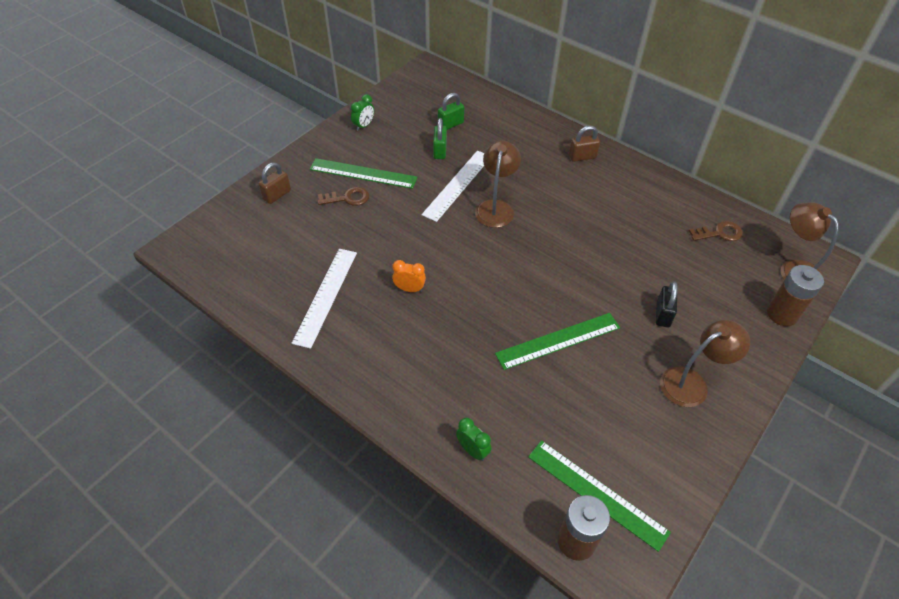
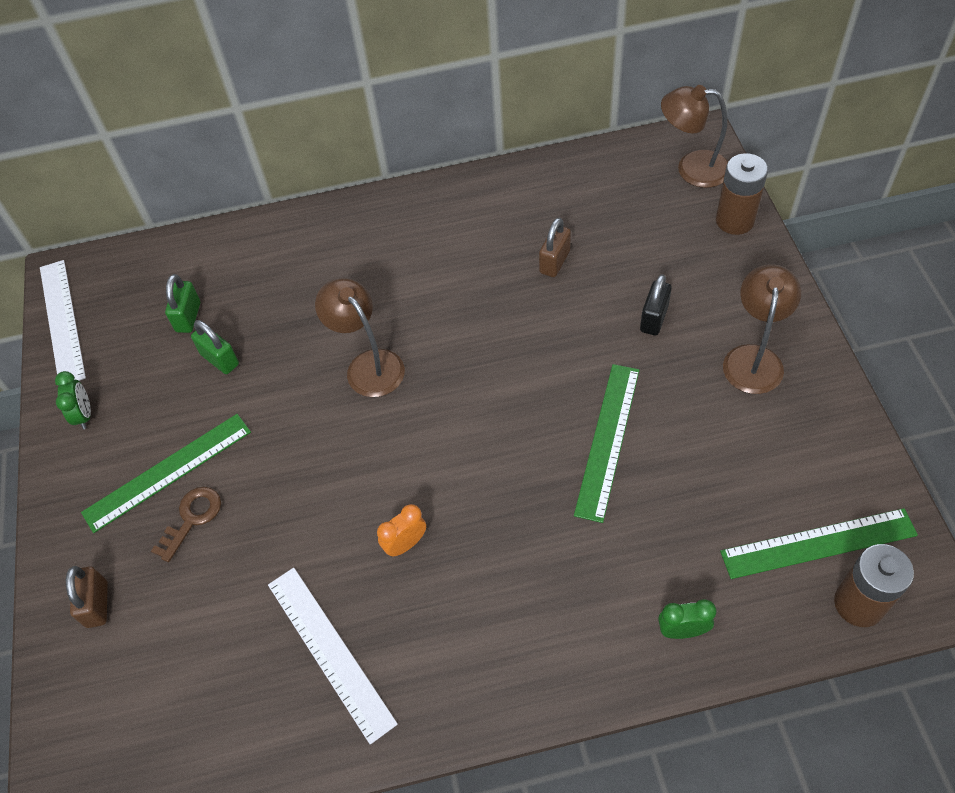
camera: 45 degrees left, 5 degrees up
(457, 185) = (294, 379): white ruler -> white ruler (62, 321)
(582, 157) = (377, 226): brown padlock -> brown padlock (554, 262)
(662, 314) = (654, 318): black padlock -> black padlock turned 60 degrees clockwise
(719, 233) = (596, 190): brown key -> none

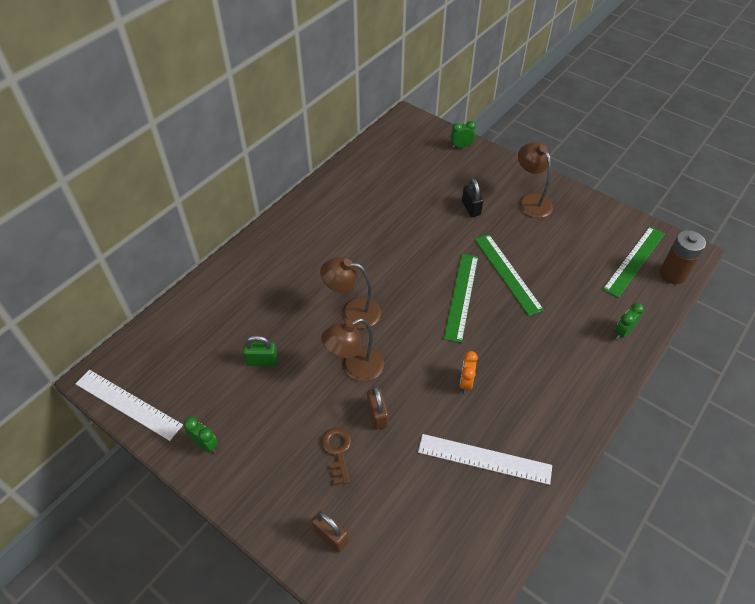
camera: 45 degrees left, 5 degrees down
(168, 472) = (295, 438): green ruler -> green ruler (461, 296)
(188, 317) = (216, 351): green padlock -> none
(554, 262) = (397, 208): brown padlock -> brown padlock (377, 415)
(692, 168) = (417, 133): brown lamp -> brown lamp (355, 368)
(734, 221) = (461, 146): brown battery -> green clock

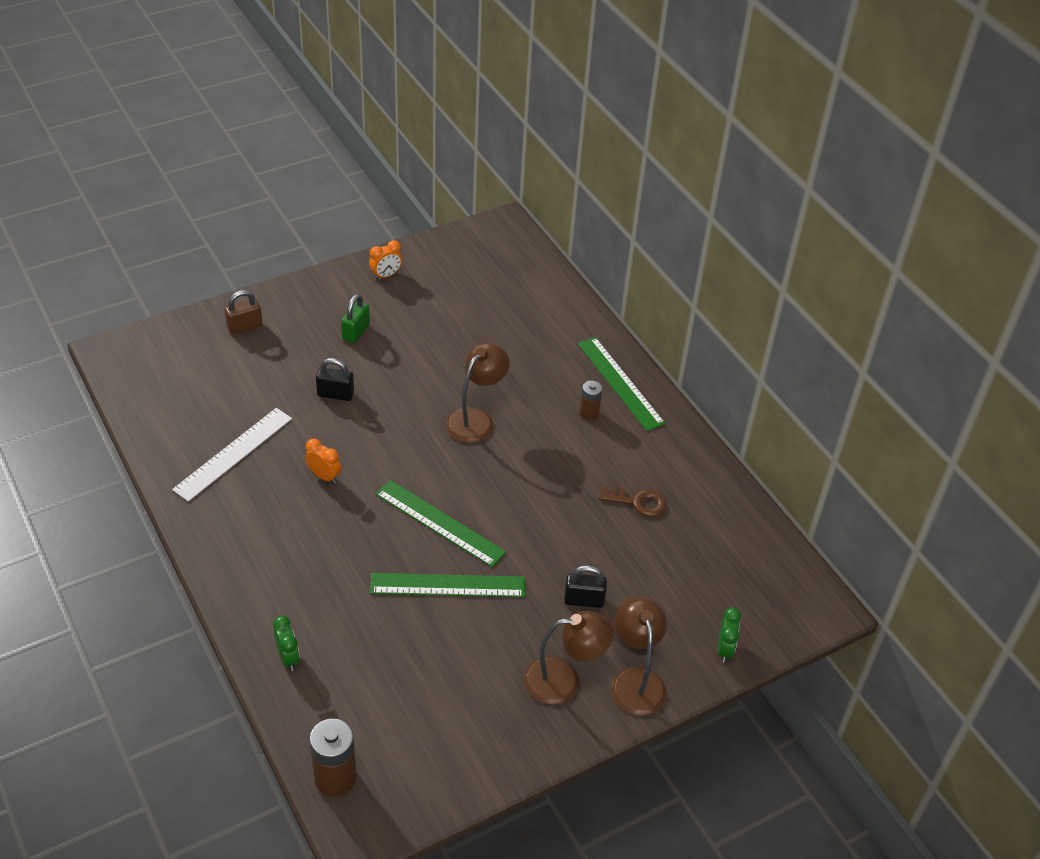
camera: 110 degrees right, 5 degrees down
(128, 404) = (462, 238): white ruler -> none
(205, 445) = (386, 275): green clock -> orange clock
(262, 361) = (454, 332): green padlock -> green padlock (356, 332)
(311, 250) = (589, 413): none -> brown battery
(337, 451) = (317, 355): brown key -> brown key (637, 502)
(355, 368) = (400, 396): brown lamp -> brown lamp (635, 680)
(377, 415) = (335, 394): brown padlock -> black padlock
(634, 261) = (385, 745): green ruler -> green ruler (620, 383)

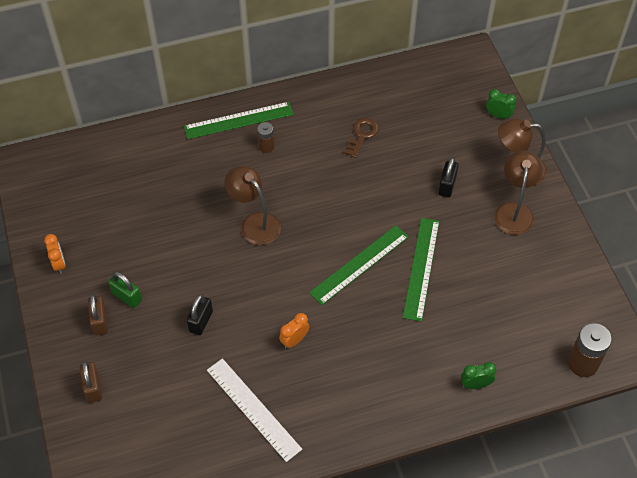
camera: 75 degrees left, 10 degrees up
(322, 317) = (100, 322): none -> brown padlock

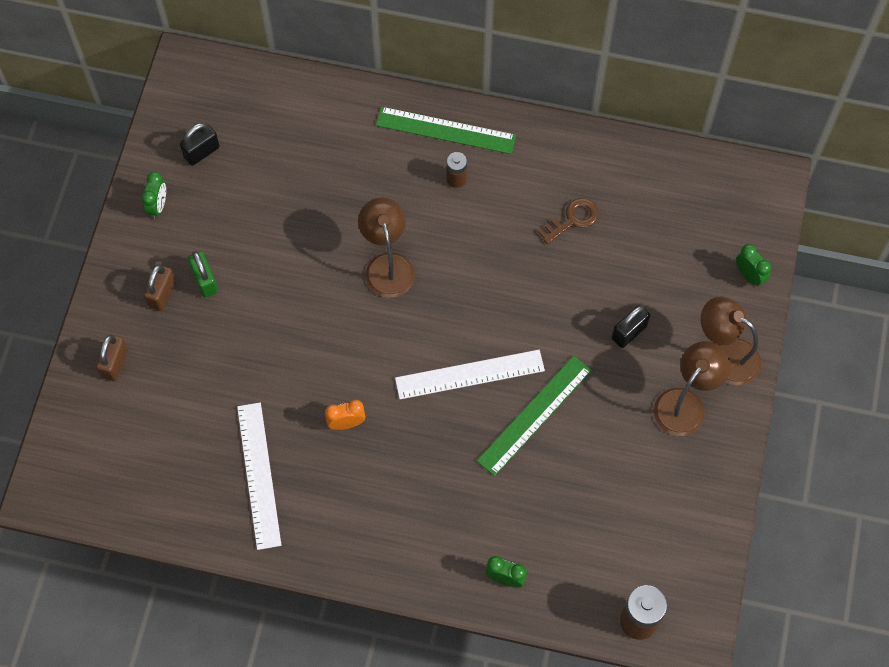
camera: 30 degrees right, 10 degrees up
(59, 264) = (158, 206): orange clock -> green clock
(201, 321) = (263, 349): black padlock -> black padlock (201, 152)
(359, 264) = (469, 374): green ruler -> white ruler

